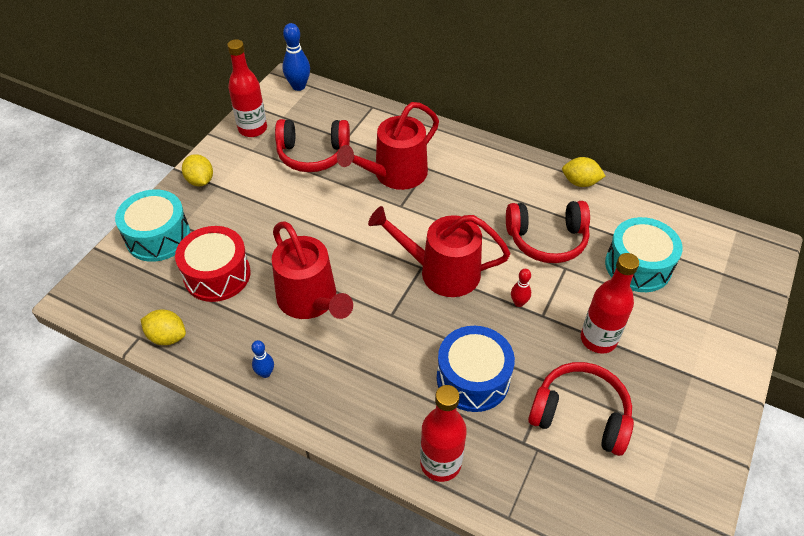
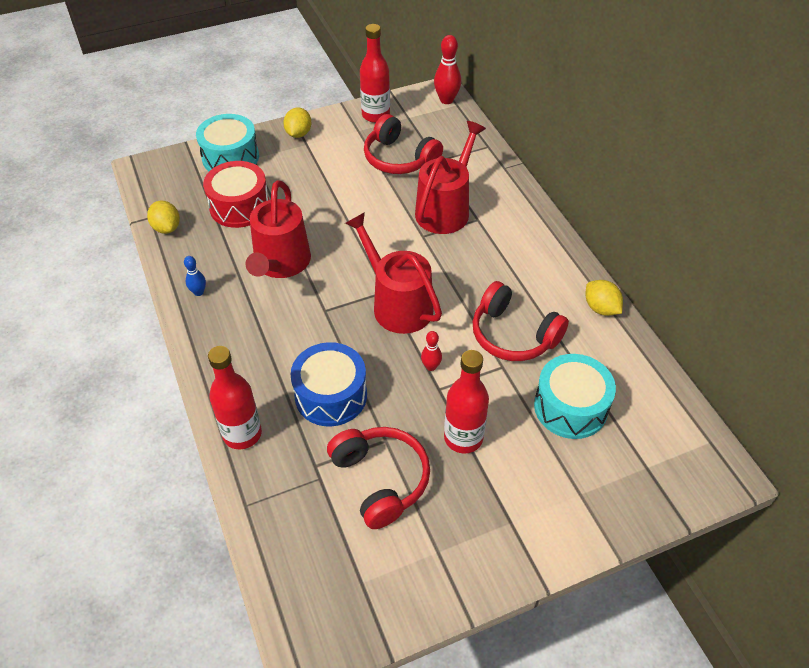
camera: 40 degrees right, 0 degrees up
(298, 86) = (446, 100): blue bowling pin -> red bowling pin
(395, 174) = (445, 209): red watering can -> red watering can turned 120 degrees clockwise

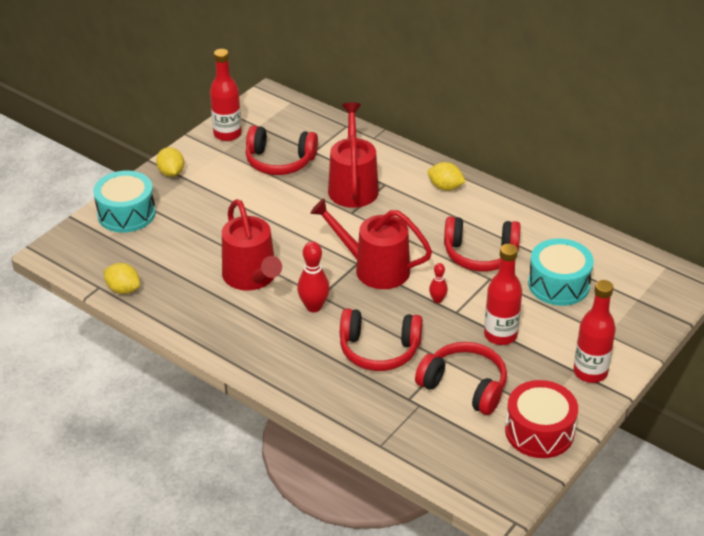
camera: 30 degrees left, 10 degrees down
(198, 292) = (201, 325): blue bowling pin -> none
(239, 206) = (173, 248): red drum -> red drum (539, 431)
(242, 434) = (334, 403): red bottle -> red bottle (590, 372)
(331, 395) = (379, 350): blue drum -> red headphones
(446, 100) = (279, 101): red bowling pin -> red bowling pin (314, 307)
(601, 308) = (528, 211): yellow lemon -> yellow lemon (445, 187)

